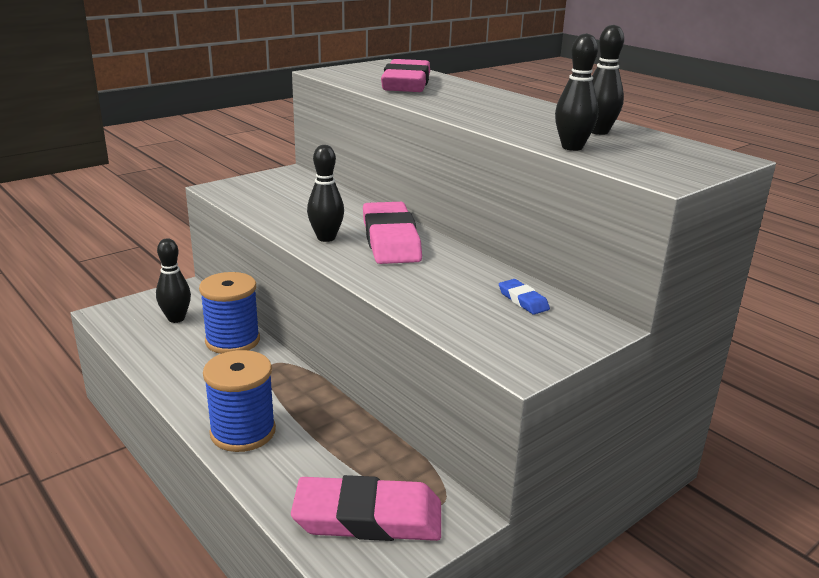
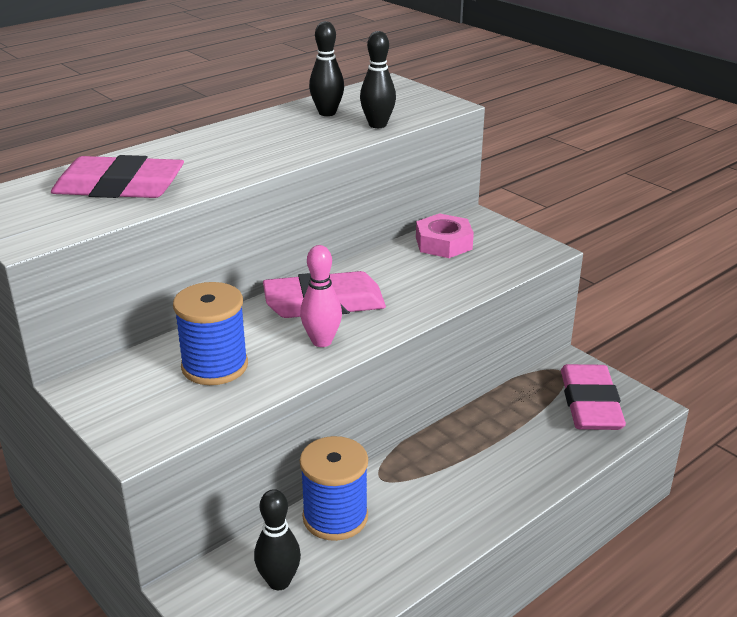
camera: 90 degrees left, 5 degrees up
(243, 432) = (505, 483): blue spool -> blue spool (215, 366)
(326, 238) = (322, 341): black bowling pin -> pink bowling pin
(523, 300) = (443, 243): blue eraser -> pink nut

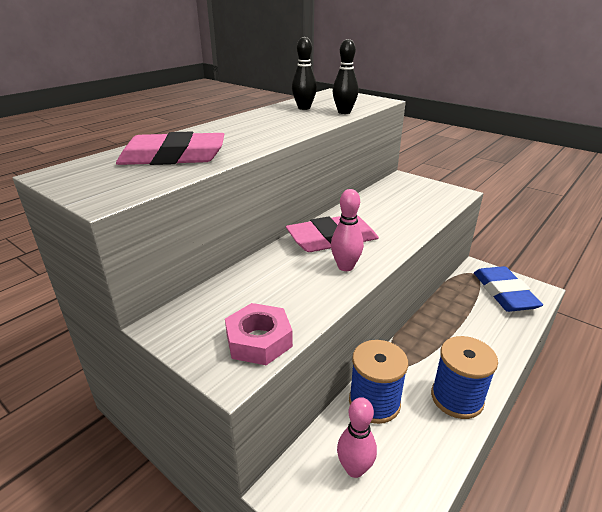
camera: 10 degrees left, 0 degrees up
(215, 366) = (271, 294): blue spool -> blue spool (457, 398)
(279, 581) = (354, 469): black bowling pin -> pink bowling pin
(443, 243) = (391, 194): pink nut -> pink nut (259, 340)
(590, 403) = (504, 293): pink eraser -> blue eraser

